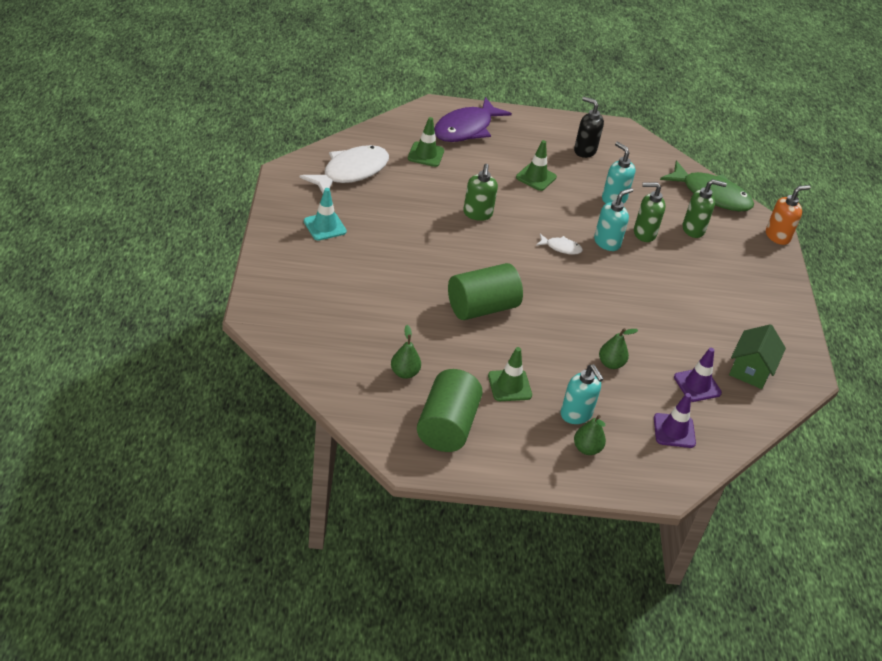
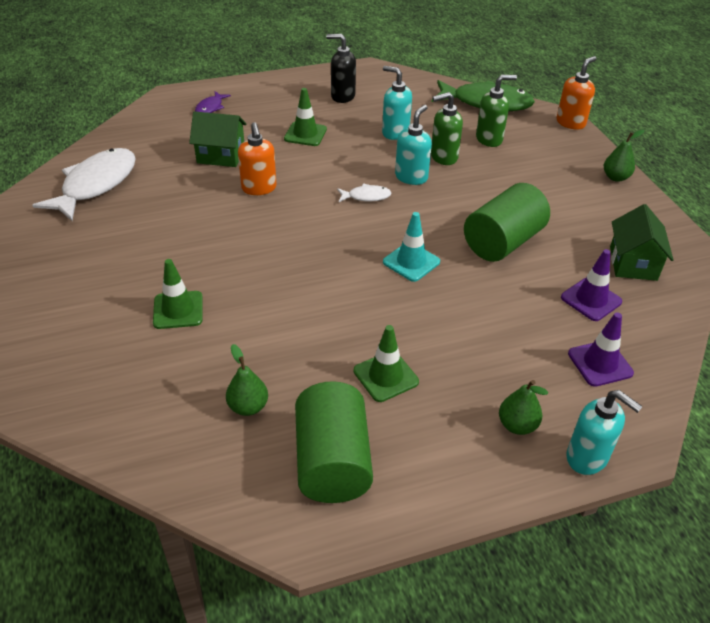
camera: 15 degrees left, 0 degrees up
(325, 226) = (82, 254): turquoise traffic cone -> turquoise traffic cone (411, 262)
(426, 154) = (176, 144): green traffic cone -> green traffic cone (178, 310)
(458, 176) = (221, 155): none -> green house
(466, 128) = (210, 107): purple fish -> purple fish, size x0.46
(477, 214) = (259, 188): green soap dispenser -> orange soap dispenser
(482, 307) = (309, 290): green cylinder -> green cylinder (503, 242)
(576, 414) = (481, 385): turquoise soap dispenser -> turquoise soap dispenser (587, 457)
(611, 363) = (486, 307): green pear -> green pear (615, 177)

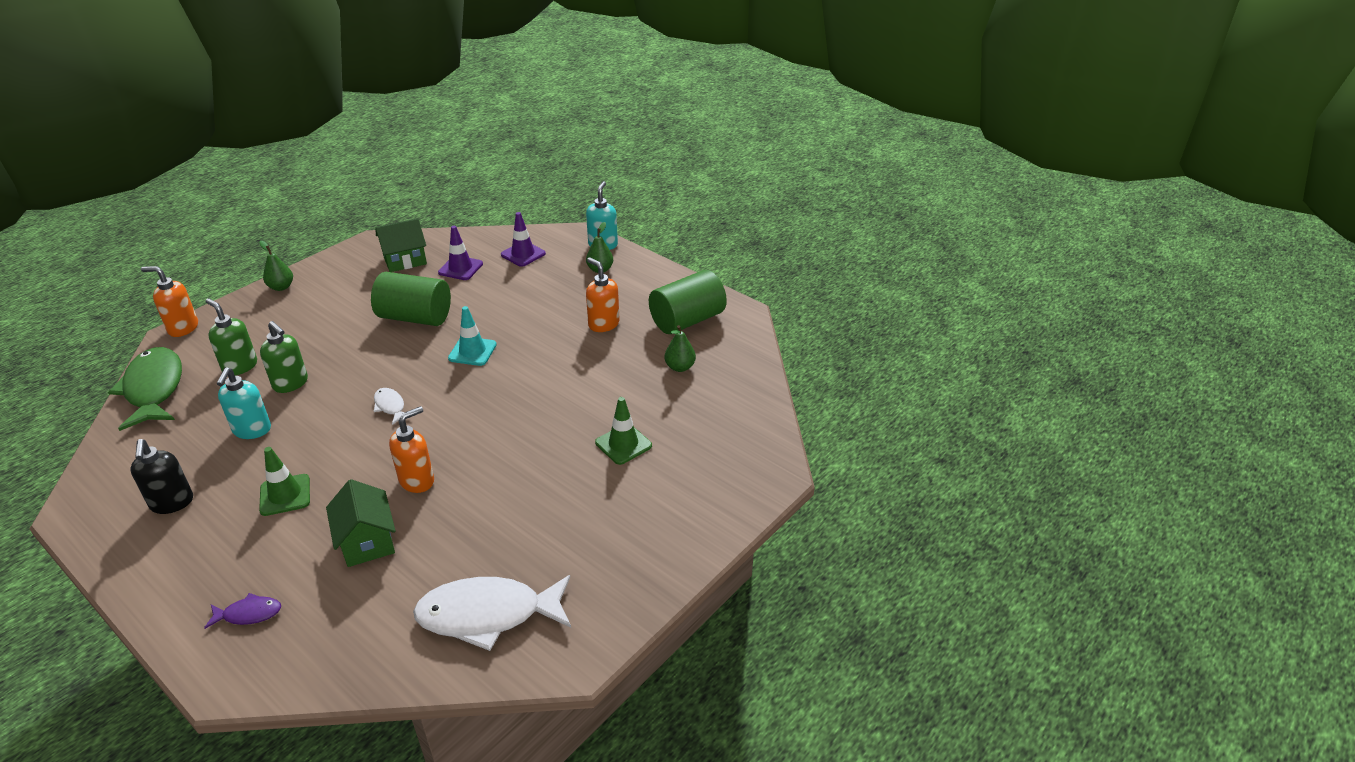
camera: 120 degrees left, 5 degrees down
(386, 376) = (603, 324): green traffic cone -> orange soap dispenser
(411, 177) = (340, 391): turquoise soap dispenser -> none

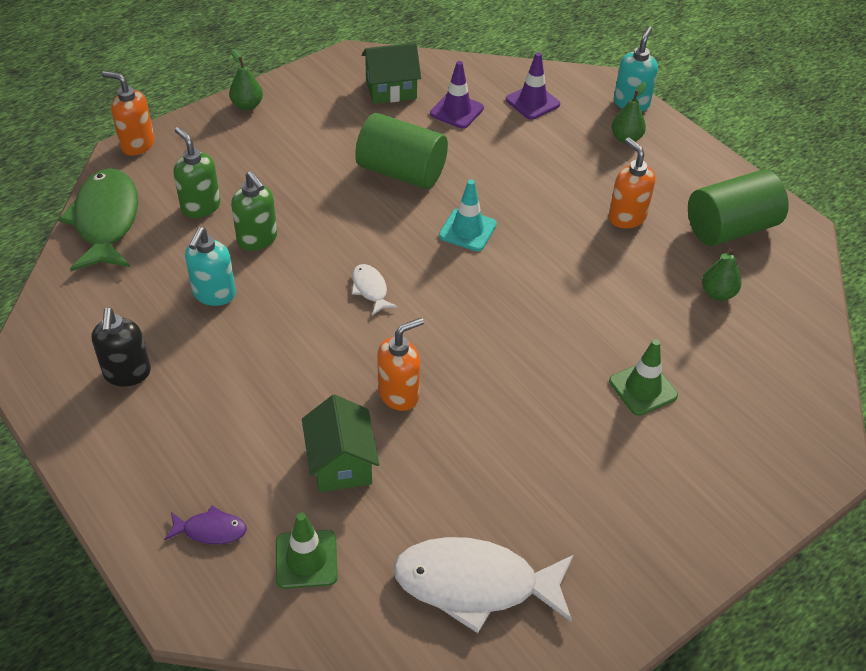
camera: 10 degrees right, 10 degrees up
(285, 495) = (250, 386): green traffic cone -> green traffic cone (306, 559)

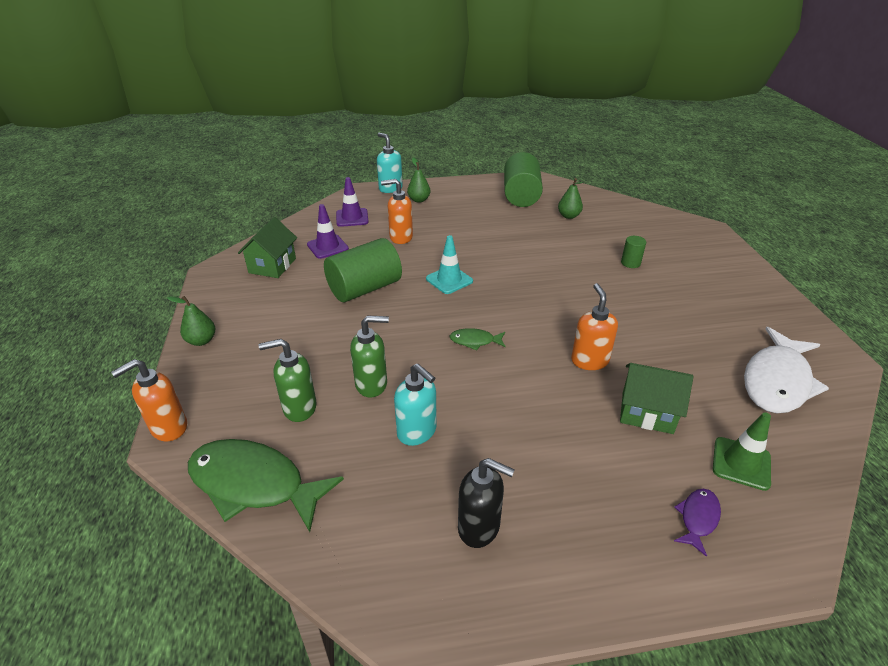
camera: 60 degrees left, 10 degrees down
(370, 289) = (475, 341): white fish -> green fish
(626, 217) = (486, 222): orange soap dispenser -> orange soap dispenser (400, 237)
(643, 388) = (630, 263): green traffic cone -> green cylinder

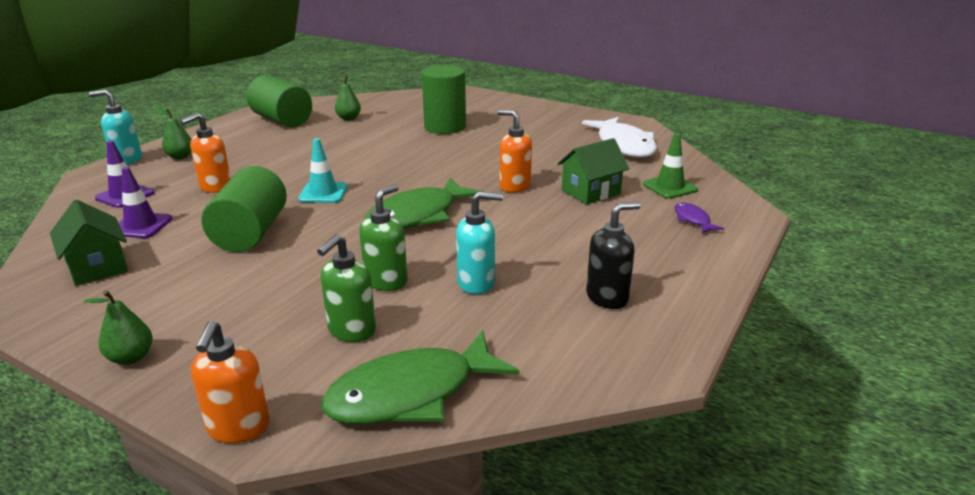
camera: 50 degrees left, 10 degrees down
(475, 341) = (418, 216): green fish -> green fish, size x2.18
(630, 263) = (445, 127): green cylinder -> green cylinder, size x2.23

